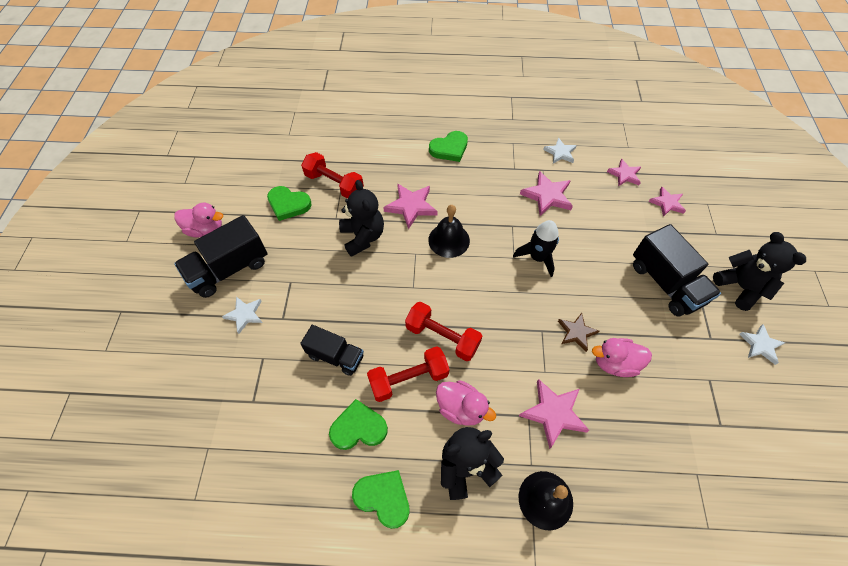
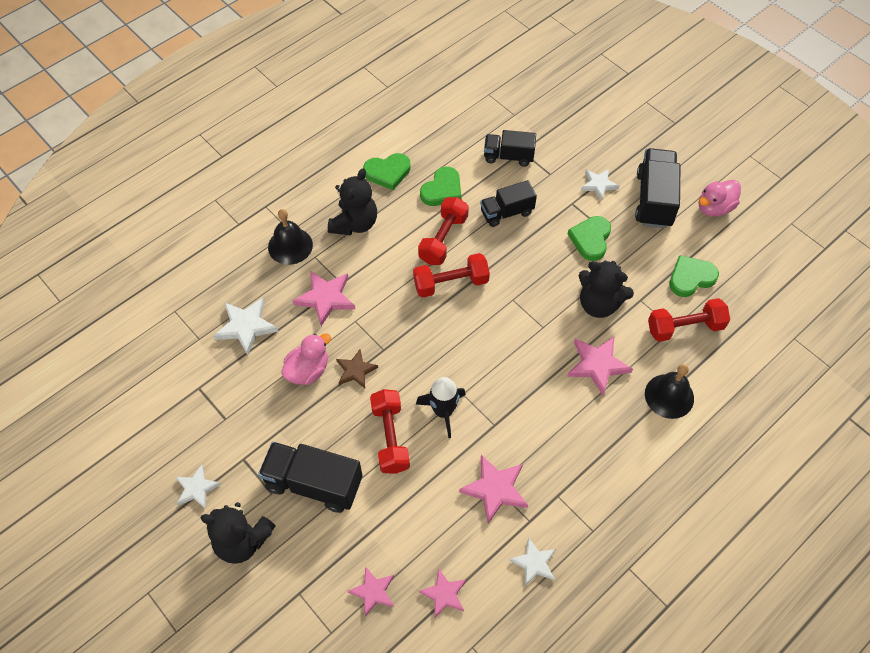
camera: 135 degrees right, 0 degrees up
(269, 407) = (508, 156): none -> black truck
(449, 148) = (641, 461): green heart -> green heart (590, 239)
(449, 240) = (531, 362): black bell -> black bell (669, 396)
(461, 408) = (390, 251): pink duck -> none
(588, 270) = (390, 437): none -> red dumbbell
(644, 448) = (246, 326): none -> white star

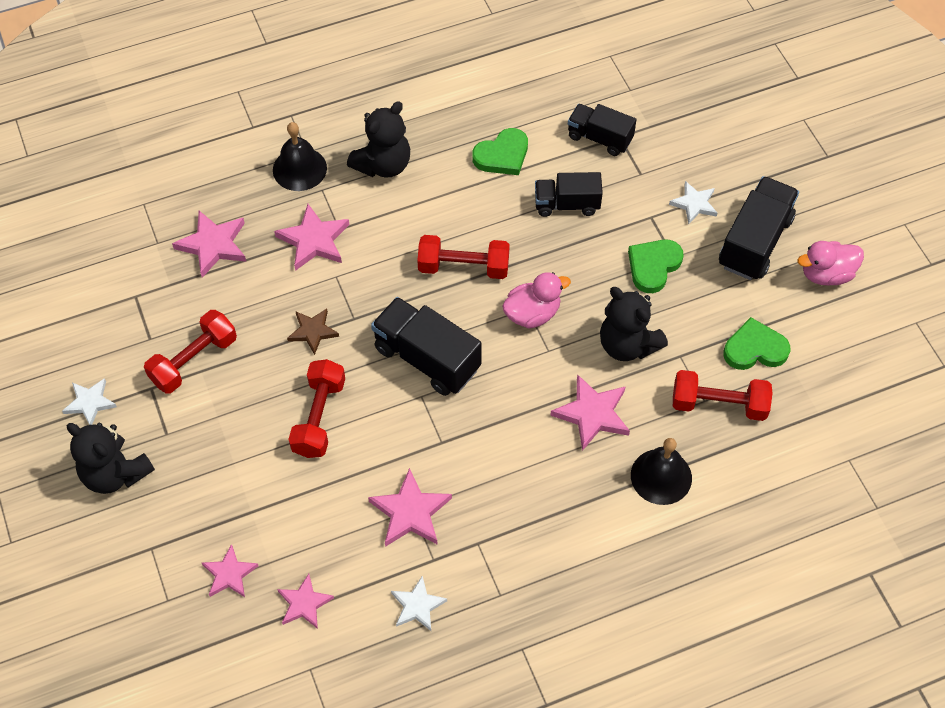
camera: 20 degrees right, 0 degrees up
(246, 326) = (213, 245): white star -> pink star
(308, 370) = (260, 315): pink duck -> pink duck (532, 314)
(313, 483) = (215, 439): black truck -> black truck (427, 358)
(387, 172) = (447, 116): green heart -> none
(443, 239) = (477, 213): red dumbbell -> red dumbbell (194, 360)
(443, 411) = (390, 408): black rocket -> none

